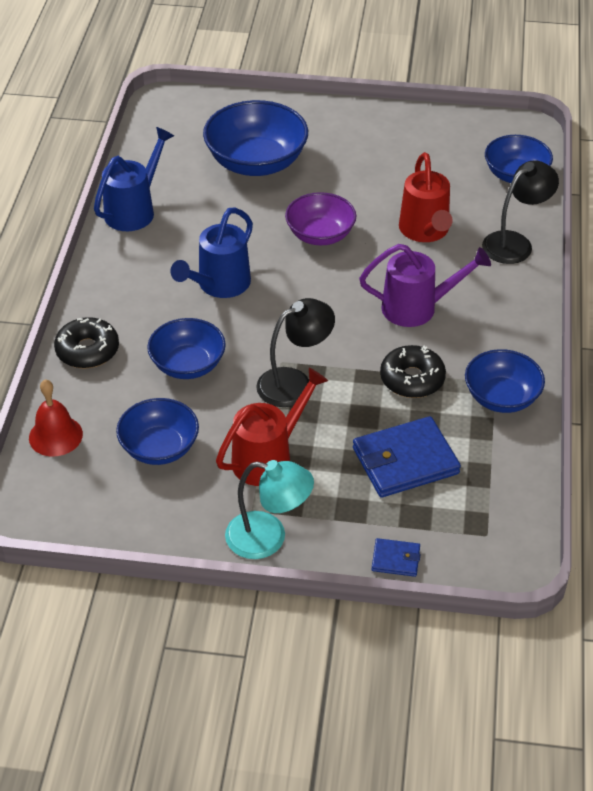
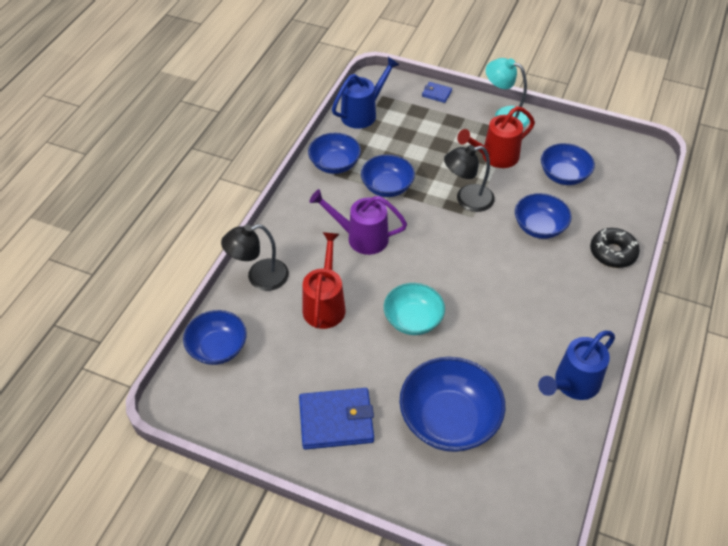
camera: 165 degrees left, 5 degrees up
(55, 436) = (632, 196): red bell -> none
(219, 285) = (507, 288): blue watering can -> blue watering can (363, 113)
(320, 235) = (413, 320): purple bowl -> turquoise bowl
(405, 461) = (412, 139): blue wallet -> blue wallet (336, 420)
(412, 379) = (387, 187): black donut -> blue bowl

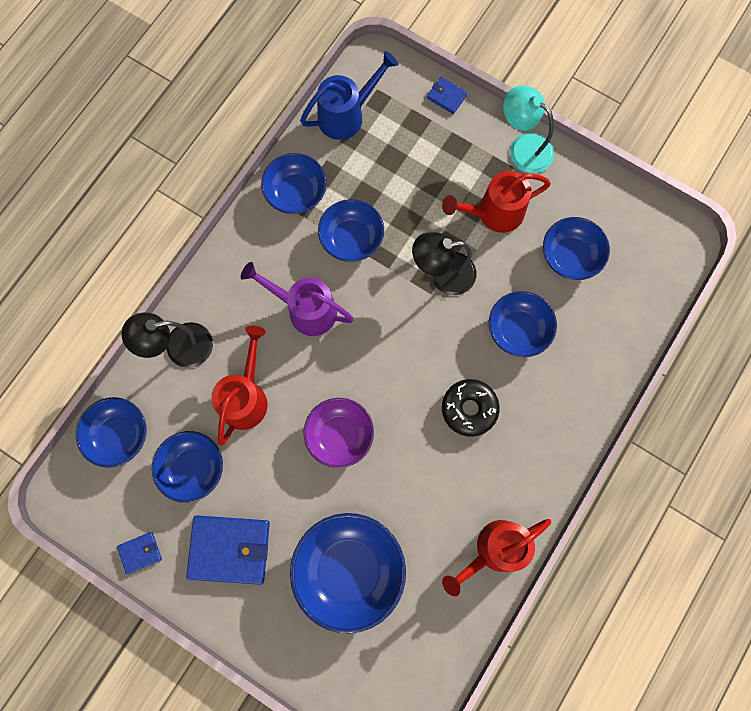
camera: 10 degrees right, 25 degrees up
(253, 436) = (140, 552): none -> blue wallet
(289, 363) = (193, 468): none -> blue bowl
(413, 320) = (339, 435): turquoise bowl -> purple bowl
(572, 384) = (494, 550): blue watering can -> red watering can
(612, 253) = (594, 382): black donut -> black donut (469, 409)

